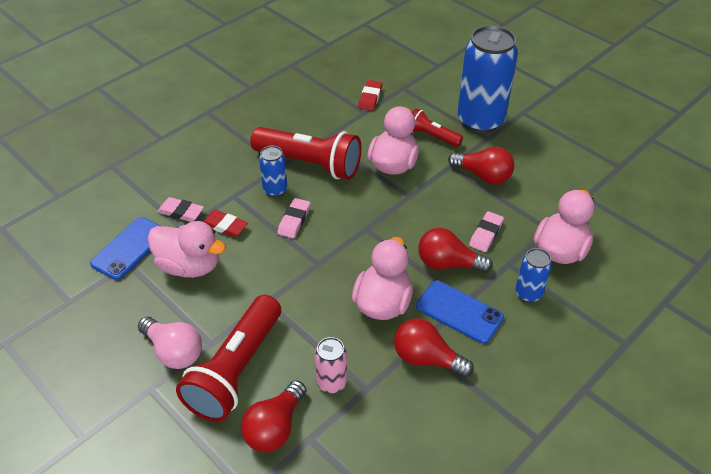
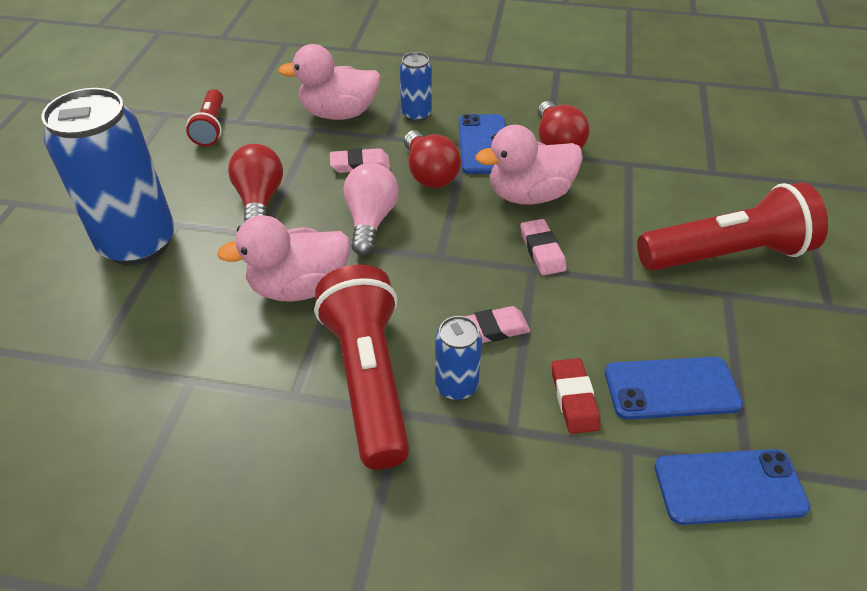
camera: 125 degrees left, 0 degrees up
(174, 351) = (775, 316): pink light bulb -> pink light bulb (370, 220)
(181, 212) = (606, 475): pink eraser -> pink eraser (542, 250)
(189, 266) = (671, 388): pink duck -> blue phone
(275, 427) = (735, 196): red light bulb -> none
(332, 382) = (652, 185): pink can -> none
(370, 97) = (143, 394): red eraser -> none
(431, 136) = (207, 276): red flashlight -> red flashlight (211, 127)

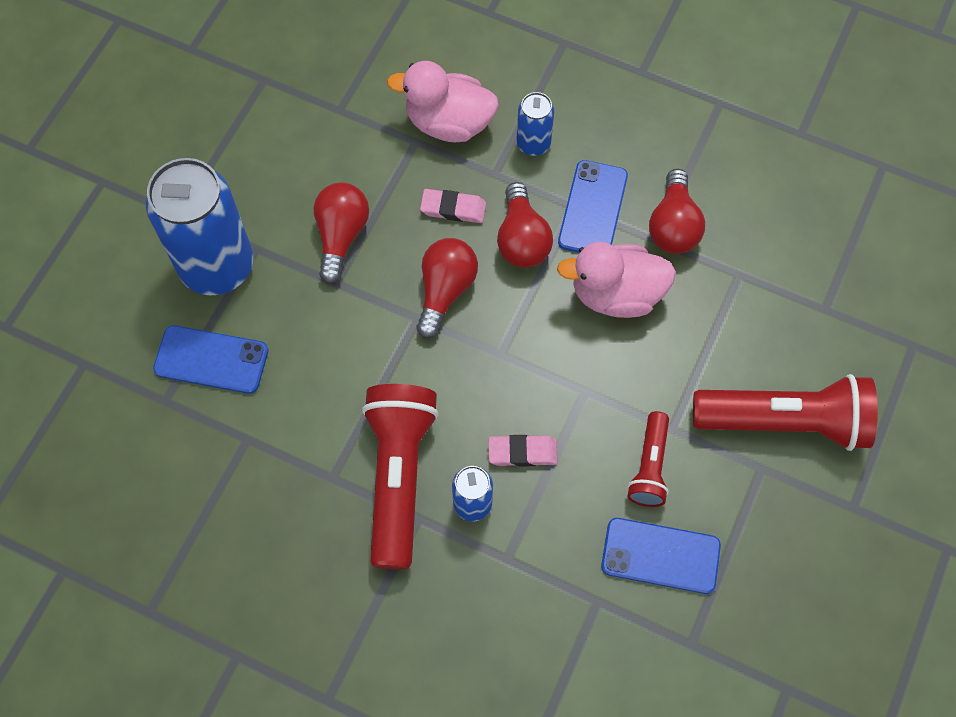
camera: 15 degrees right, 20 degrees up
(211, 127) = (308, 114): red flashlight -> red flashlight (649, 467)
(299, 287) = (358, 358): pink duck -> none
(370, 220) = (445, 291): pink light bulb -> red light bulb
(542, 250) = (603, 371): pink eraser -> none
(574, 398) = (570, 543): red eraser -> none
(729, 487) = (666, 658): blue phone -> blue phone (211, 360)

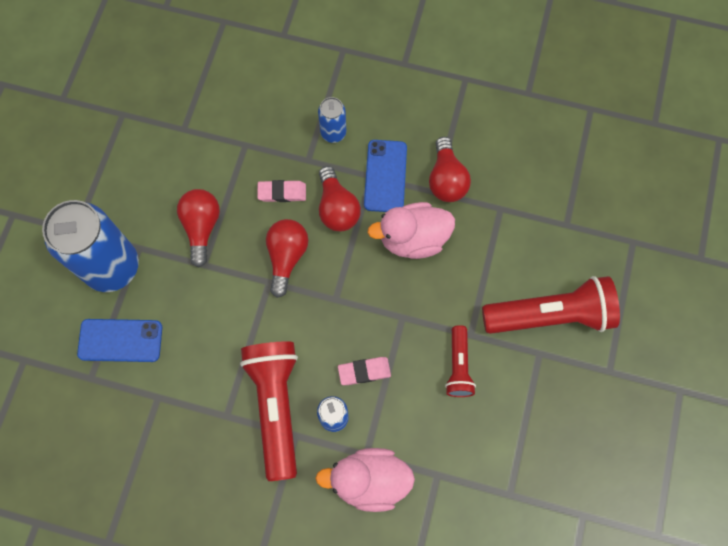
camera: 10 degrees left, 5 degrees up
(449, 123) = (267, 126): pink duck -> pink duck (369, 480)
(660, 556) = (477, 432): blue phone -> none

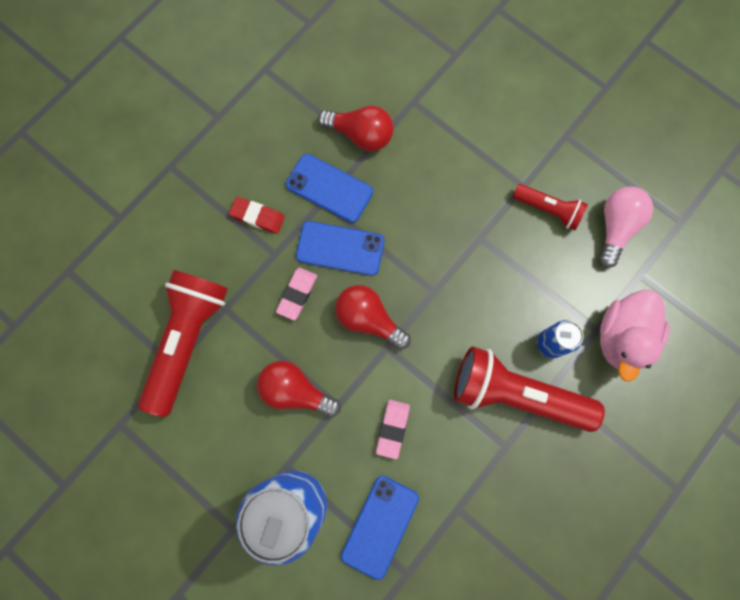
camera: 65 degrees left, 5 degrees up
(333, 133) = (257, 216): blue can -> red eraser
(337, 208) = (340, 248): red light bulb -> blue phone
(364, 371) = (517, 296): pink eraser -> pink eraser (392, 429)
(413, 239) = (406, 192): pink duck -> none
(472, 434) = (616, 227): none -> pink light bulb
(550, 315) = (535, 109): red flashlight -> red flashlight (187, 340)

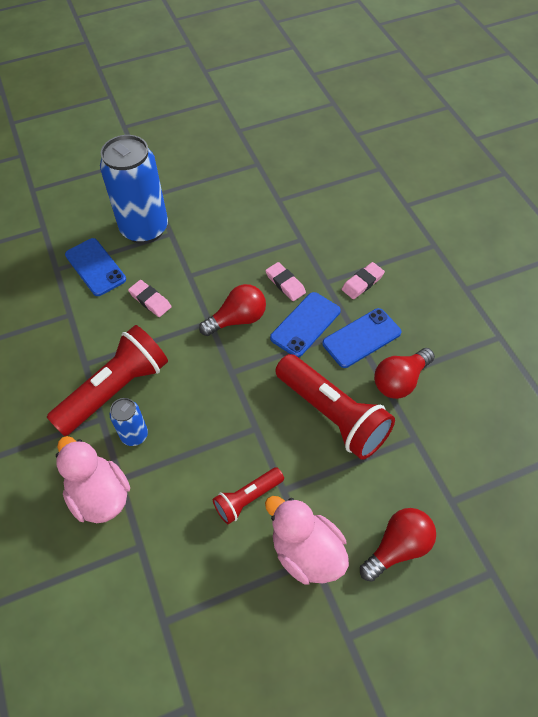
camera: 120 degrees right, 20 degrees down
(187, 340) = (291, 212): red flashlight -> red flashlight (333, 415)
(257, 216) = (362, 283): red eraser -> pink eraser
(295, 391) = (216, 256): red light bulb -> red light bulb (398, 548)
(563, 142) = (307, 552): none -> pink duck
(616, 227) = (195, 551): pink light bulb -> none

